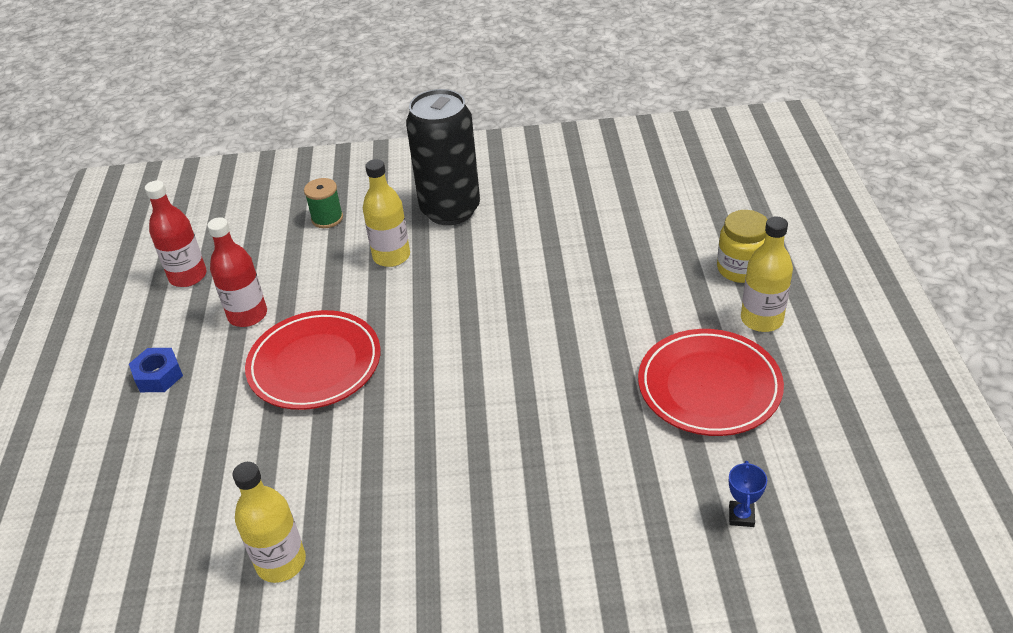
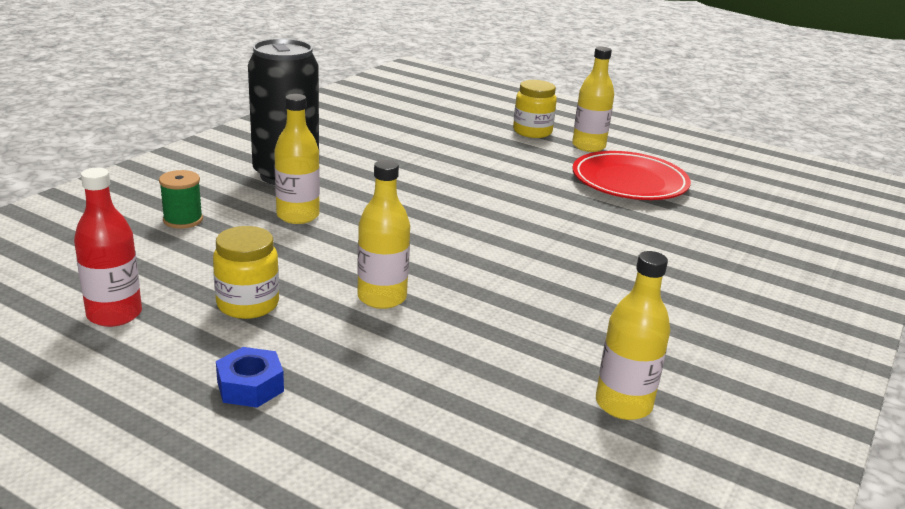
camera: 60 degrees left, 15 degrees down
(248, 315) = (248, 304): red bottle -> yellow jar
(315, 364) = (382, 297): red plate -> yellow bottle
(741, 516) = (755, 219): blue trophy -> none

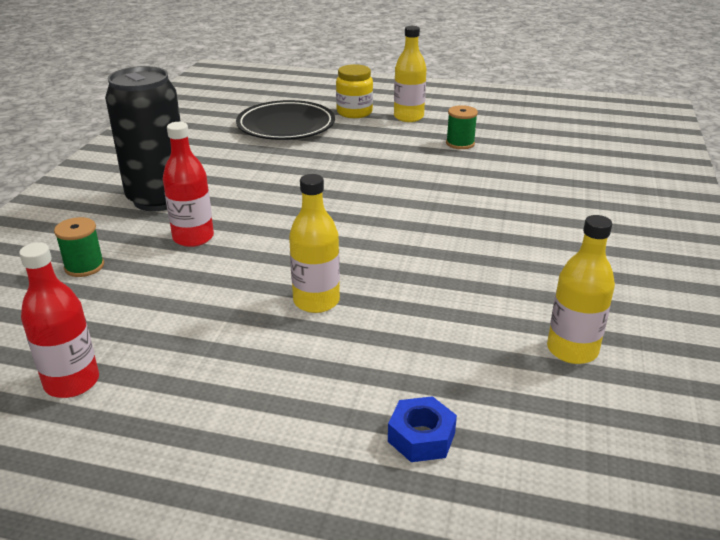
camera: 15 degrees left, 5 degrees up
(248, 304) = (197, 338): yellow jar -> none
(250, 386) = (247, 421): blue nut -> blue nut (421, 437)
(298, 216) = (193, 238): yellow bottle -> red bottle
(452, 132) = (286, 125): none -> black plate
(629, 182) = (460, 143): red plate -> green spool

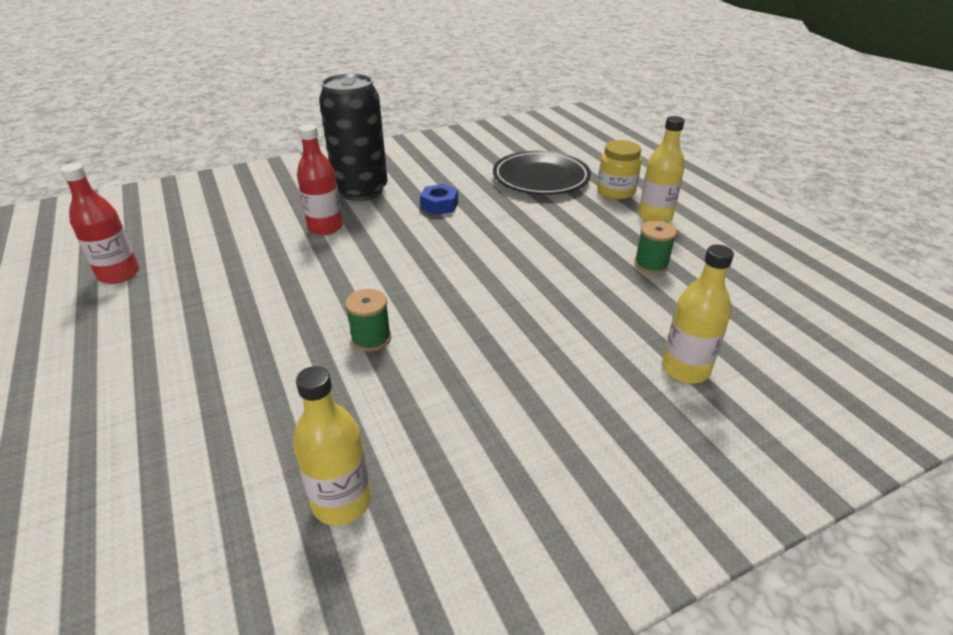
camera: 50 degrees right, 5 degrees up
(84, 266) = (249, 212): green spool -> green spool (371, 339)
(316, 301) = (291, 317): yellow bottle -> yellow bottle (685, 369)
(421, 437) = (141, 458): blue nut -> blue nut (439, 205)

